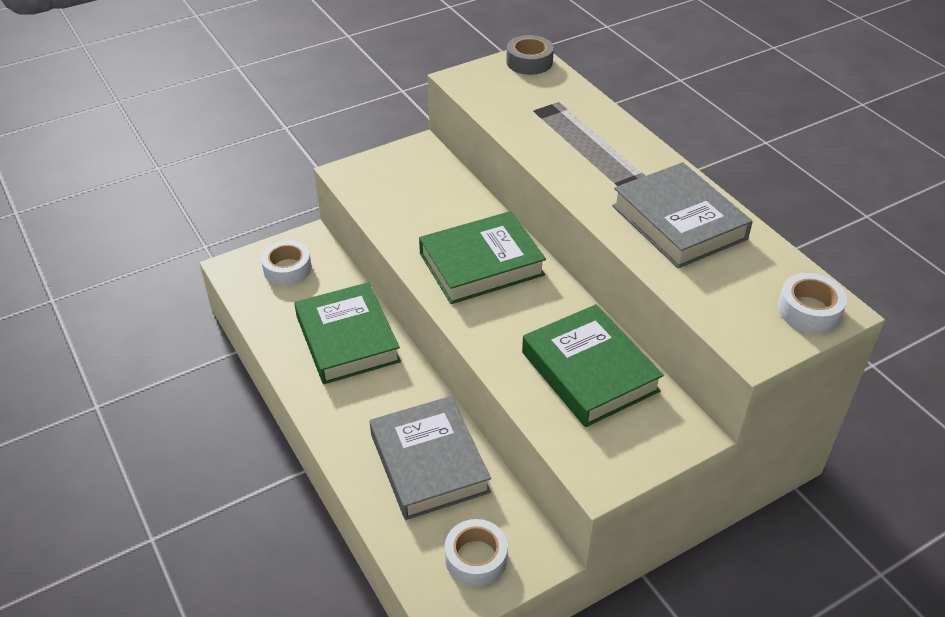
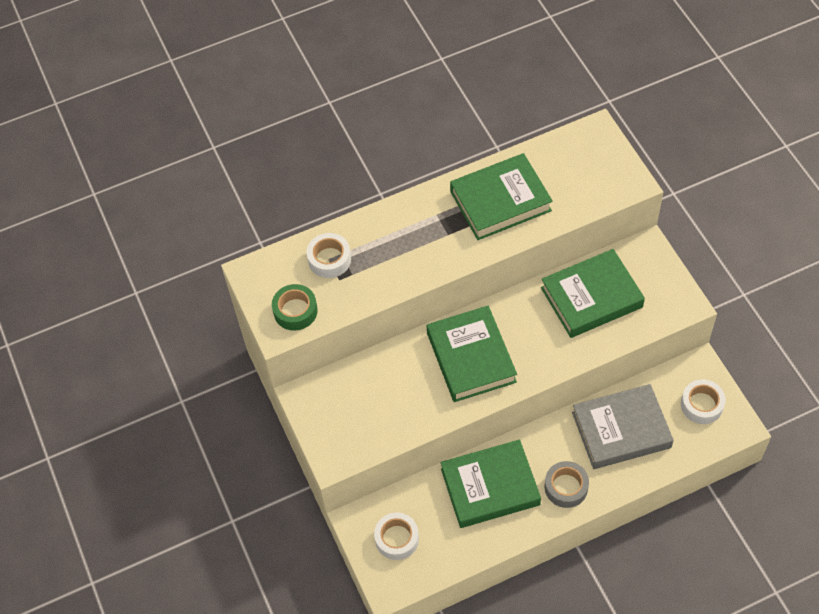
camera: 80 degrees left, 15 degrees up
(487, 86) = (295, 311): none -> green tape
(529, 62) = (260, 274): grey tape -> grey tape (566, 487)
(679, 222) = (500, 201): grey book -> green book
(809, 310) = (597, 146): white tape -> white tape (329, 259)

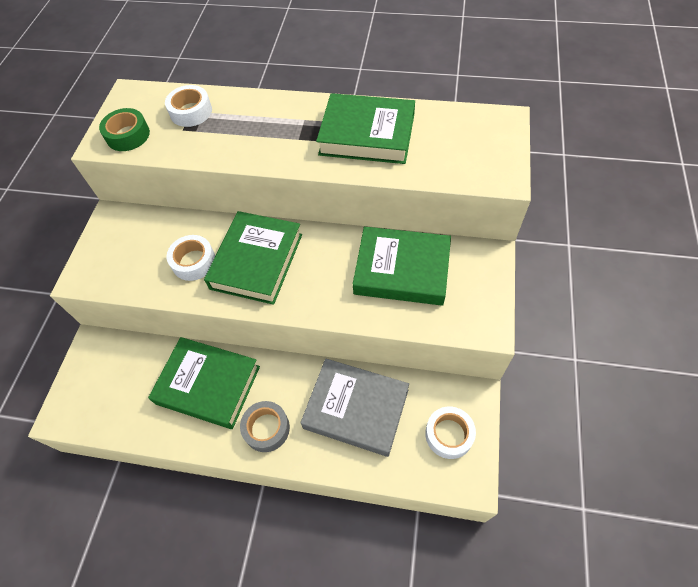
camera: 35 degrees right, 0 degrees up
(397, 539) = (104, 379): white tape -> white tape (194, 262)

